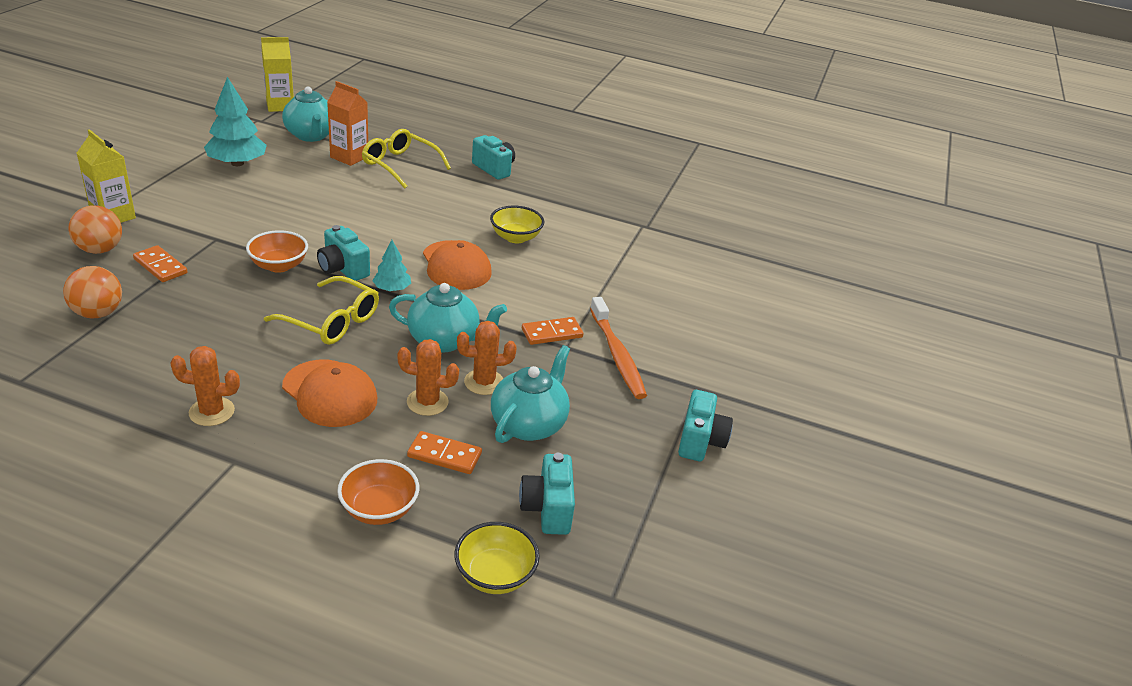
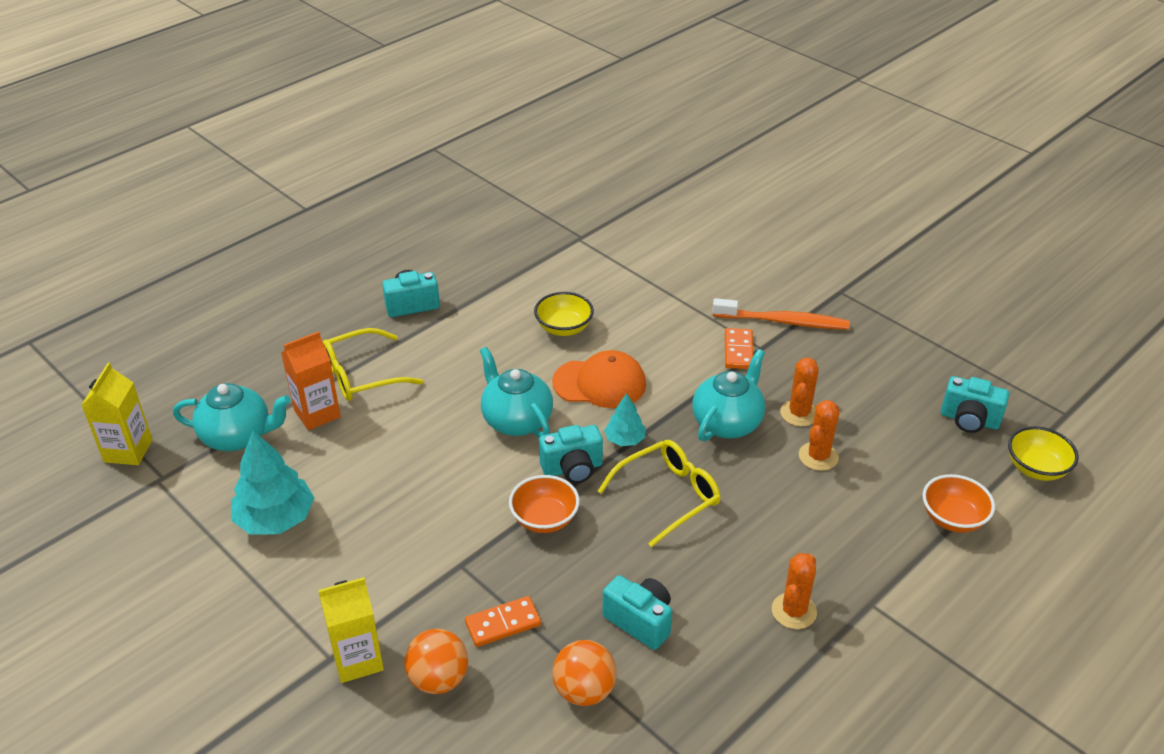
camera: 60 degrees left, 5 degrees up
(330, 393) = (787, 520): orange cap -> none
(444, 455) = (893, 463): orange domino -> none
(529, 424) = (864, 401): turquoise teapot -> turquoise teapot (516, 420)
(700, 441) = (907, 313): turquoise camera -> turquoise camera (640, 621)

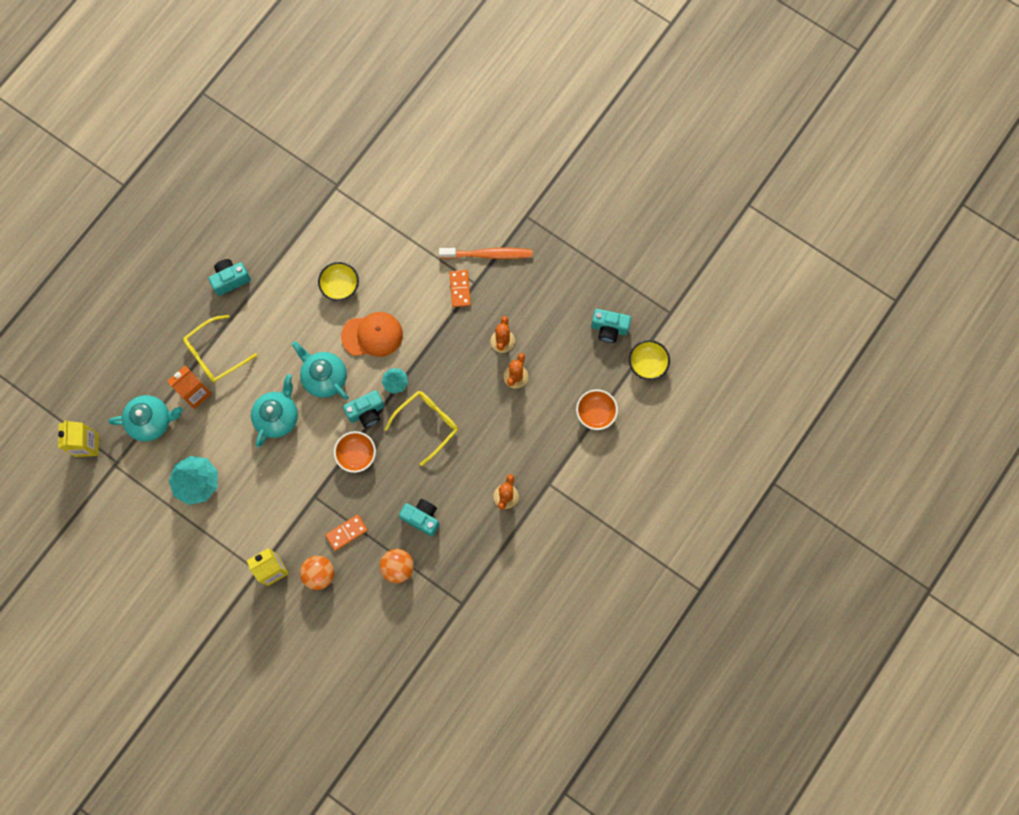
camera: 10 degrees left, 35 degrees up
(727, 423) = (458, 357): turquoise teapot -> turquoise teapot (278, 417)

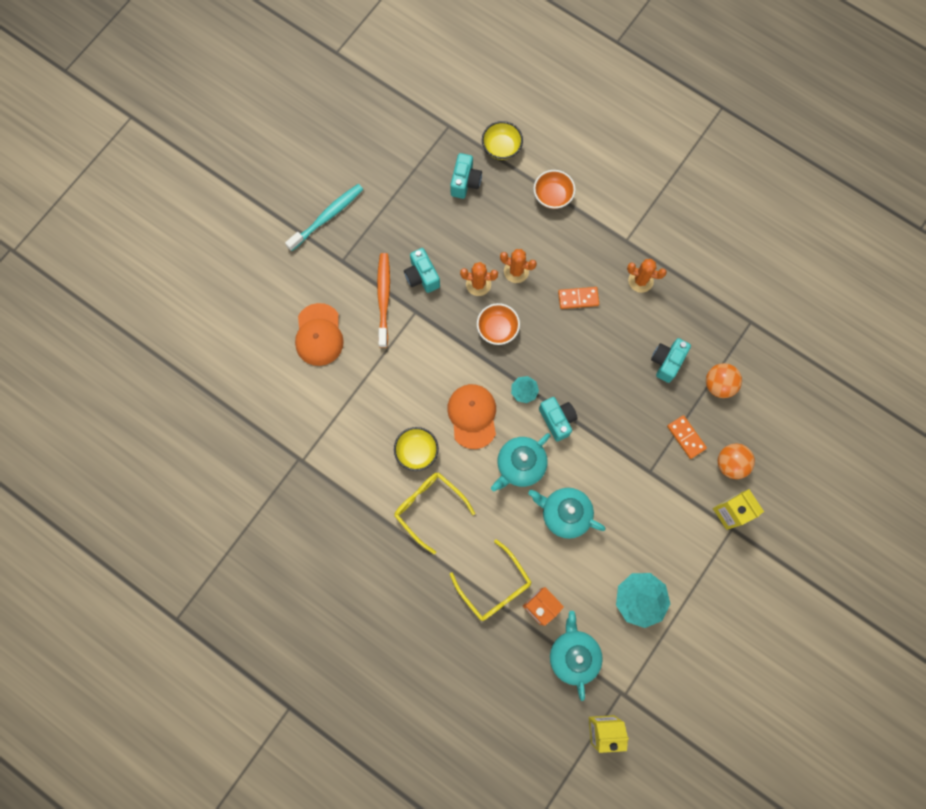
camera: 90 degrees left, 0 degrees up
(230, 279) = (408, 573): turquoise camera -> turquoise camera (422, 276)
(356, 455) = (603, 429): orange bowl -> orange bowl (497, 329)
(427, 424) = (569, 358): yellow glasses -> yellow glasses (429, 508)
(453, 198) = (319, 335): none -> orange cap
(460, 289) = (421, 326): orange domino -> orange domino (578, 298)
(571, 202) = (327, 216): none -> turquoise toothbrush

